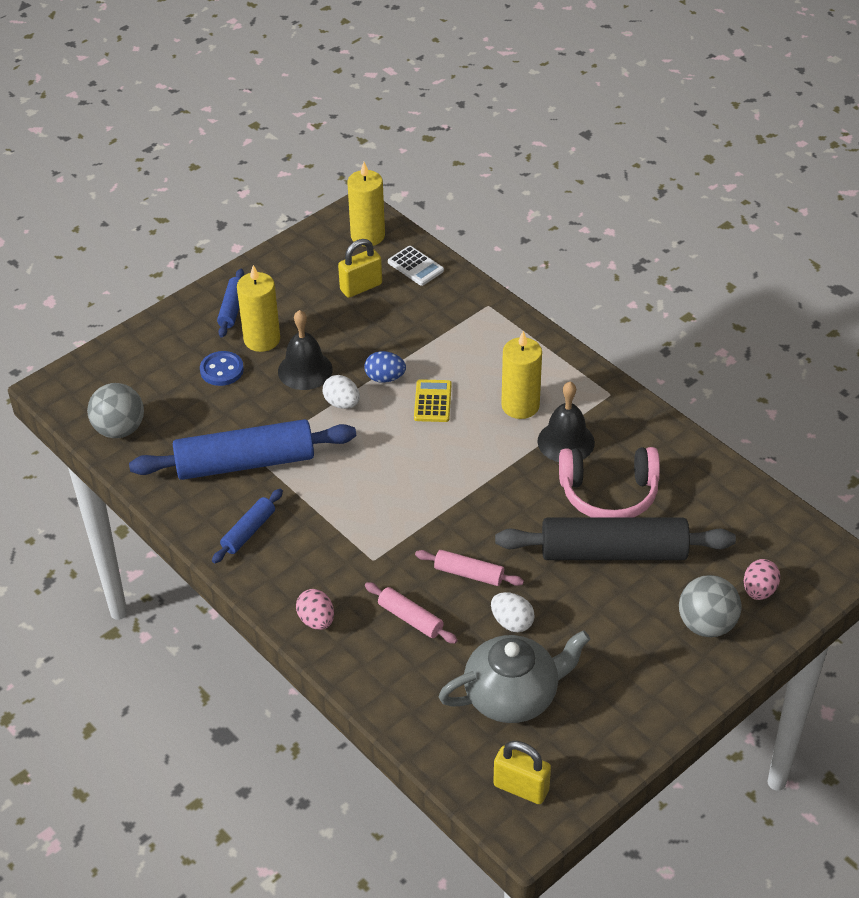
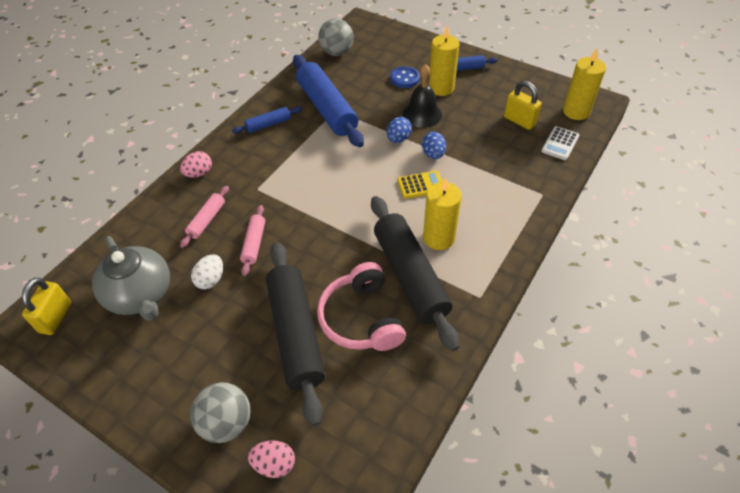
camera: 75 degrees right, 5 degrees up
(248, 531) = (268, 124): blue rolling pin -> blue rolling pin turned 45 degrees counterclockwise
(342, 403) = (398, 139): white egg -> blue egg
(566, 441) = (410, 276): black bell -> black rolling pin

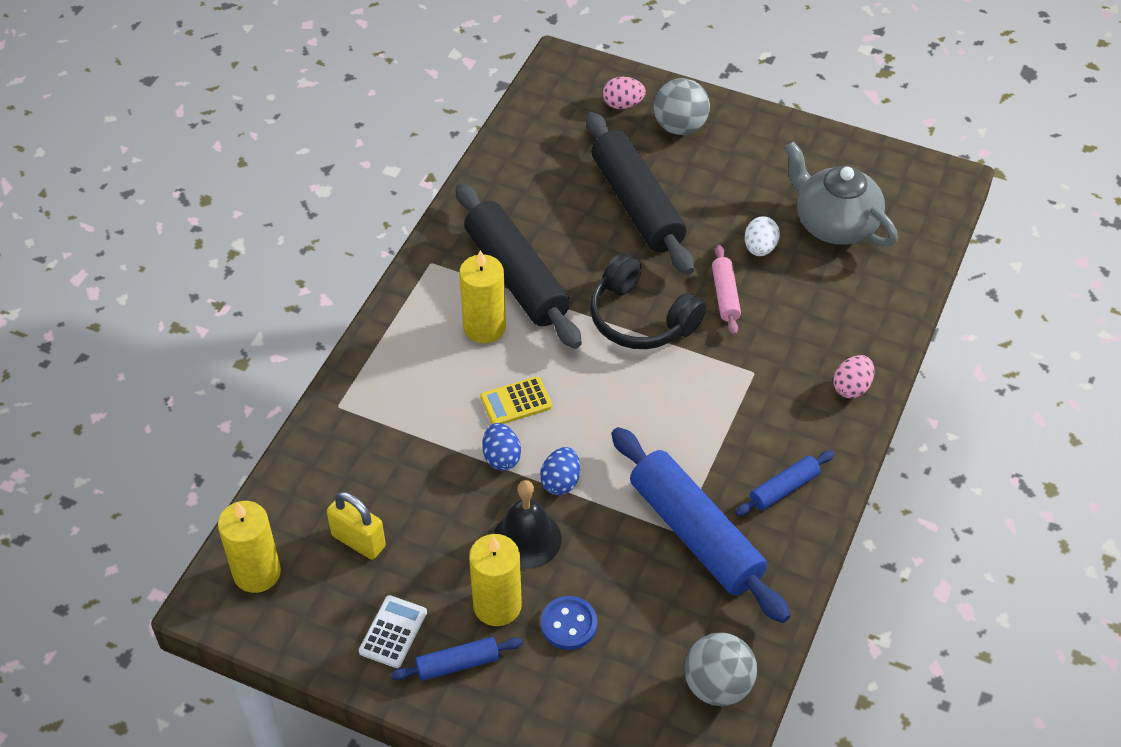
camera: 170 degrees right, 0 degrees up
(56, 317) = (916, 192): yellow padlock -> none
(207, 220) = (803, 319): pink rolling pin -> none
(322, 232) = (641, 318): none -> black headphones
(361, 318) = (567, 227): pink headphones -> none
(560, 143) = (297, 499): white calculator -> white calculator (393, 632)

